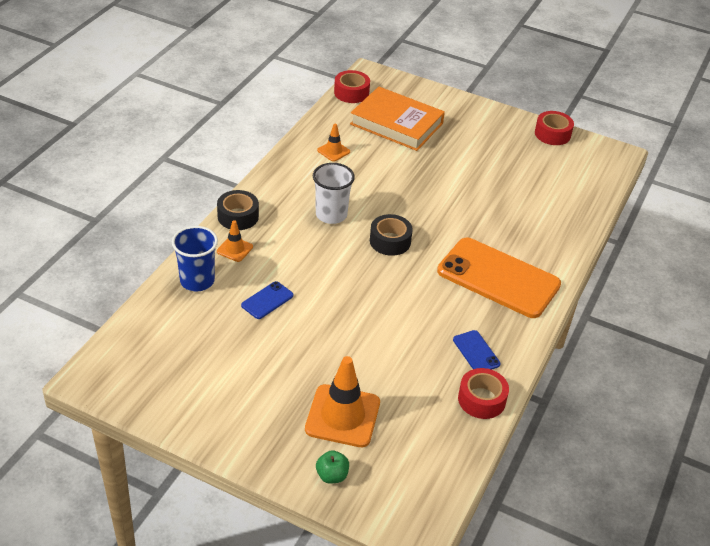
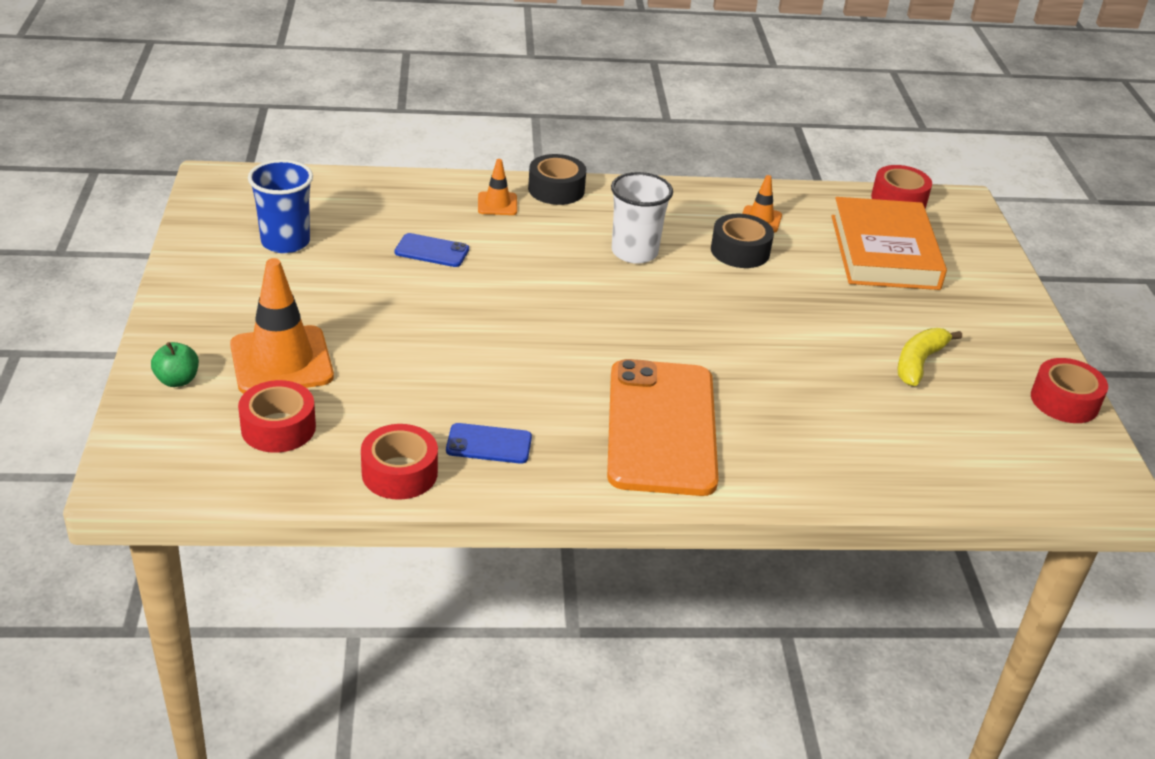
camera: 60 degrees right, 5 degrees down
(197, 281) = (420, 196): blue cup -> blue cup (285, 242)
(390, 241) = (635, 311): black tape -> black tape (740, 251)
(410, 440) = (278, 428): none -> red tape
(476, 352) = (489, 444): blue phone -> blue phone turned 60 degrees clockwise
(497, 163) = (919, 363): none -> yellow banana

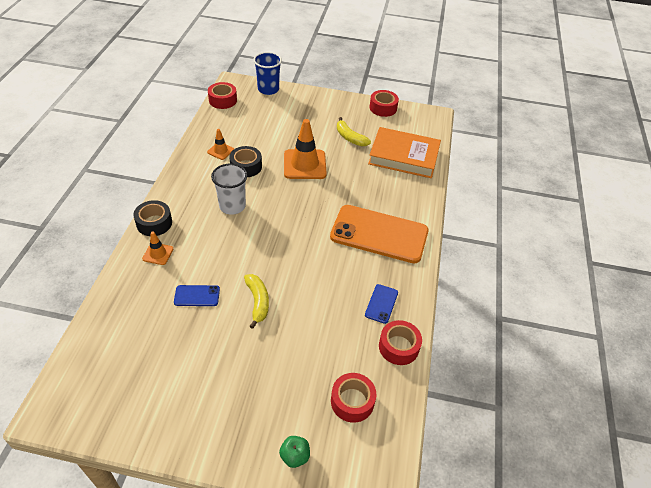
camera: 75 degrees left, 10 degrees up
(281, 361) = (289, 392): orange traffic cone -> orange traffic cone (304, 164)
(285, 242) = (155, 375): blue cup -> blue cup (268, 89)
(432, 251) = (197, 296): blue phone -> blue phone turned 60 degrees clockwise
(441, 308) = (258, 302): none -> yellow banana
(884, 252) = (264, 119): orange book -> orange book (403, 156)

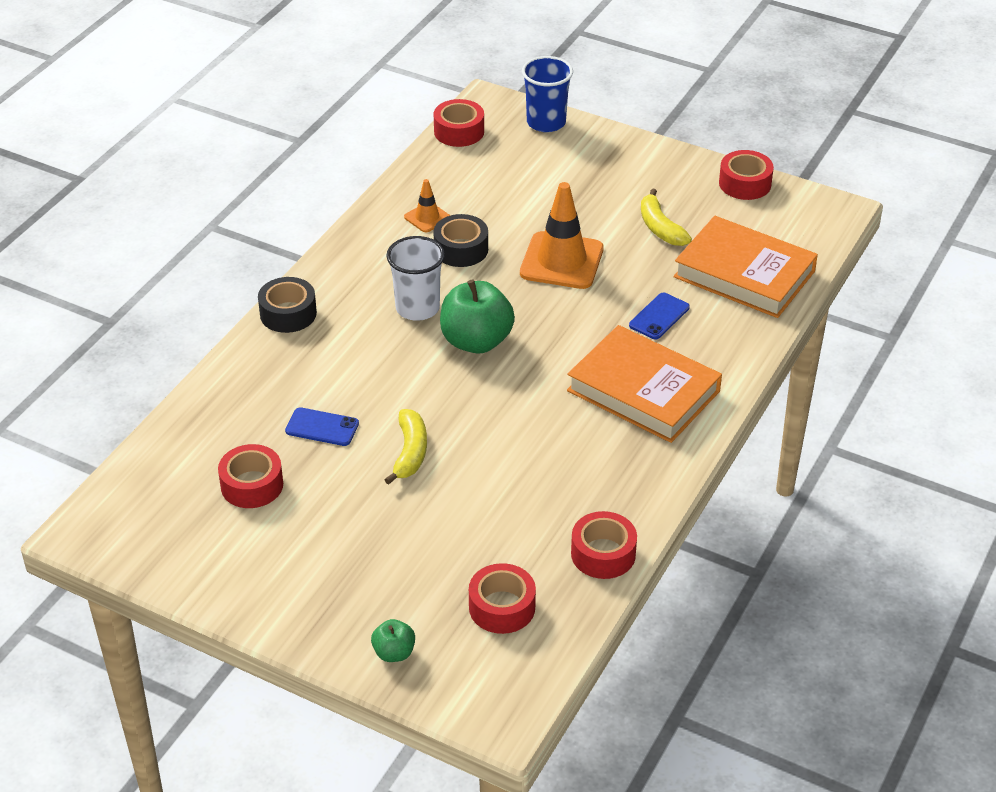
camera: 20 degrees right, 5 degrees down
(158, 254) = (281, 359): orange traffic cone -> none
(161, 347) = (252, 485): none -> red tape
(273, 221) = (476, 341): none -> green apple
(379, 234) = (643, 391): orange phone -> orange book
(381, 304) = (602, 491): blue phone -> blue phone (659, 316)

